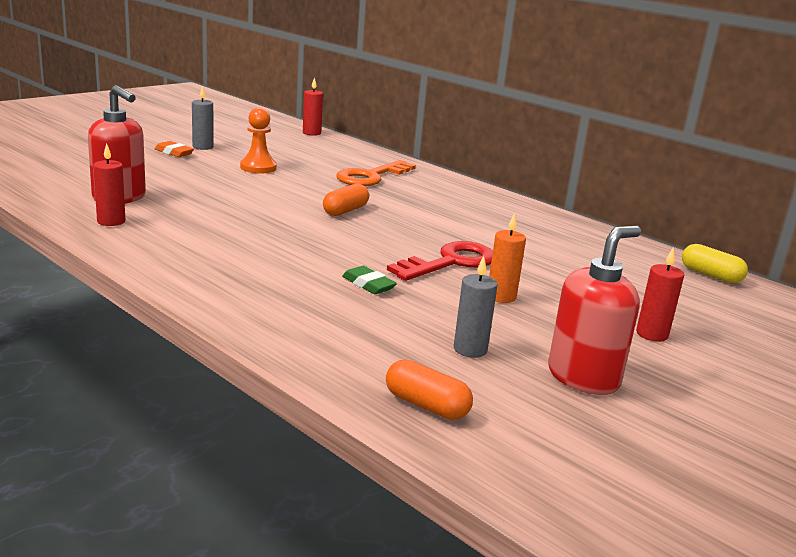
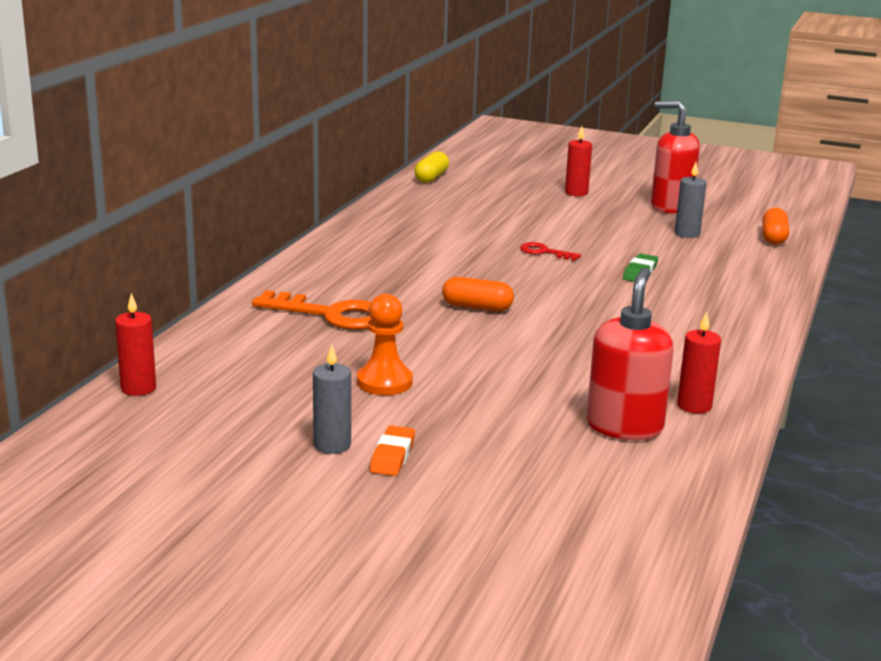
camera: 110 degrees left, 0 degrees up
(450, 262) = (545, 252): red key -> red key, size x0.52
(501, 297) = (586, 232): orange candle -> none

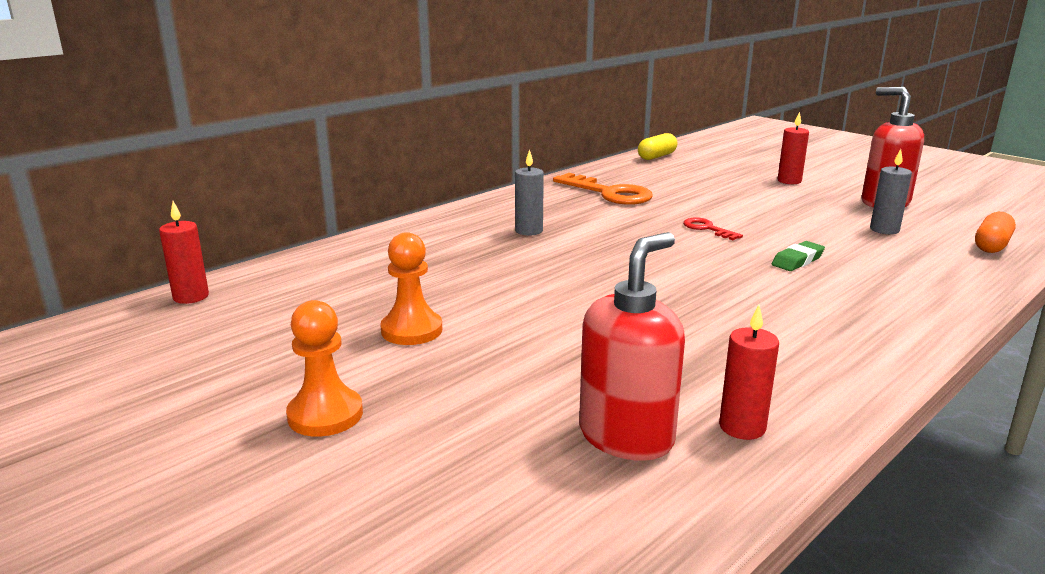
camera: 25 degrees right, 0 degrees up
(330, 314) = (436, 257): orange key -> orange key (609, 193)
(332, 445) = (282, 388): grey candle -> grey candle (529, 231)
(392, 456) = (325, 415): orange eraser -> orange pawn
(477, 307) = (585, 271): orange capsule -> none

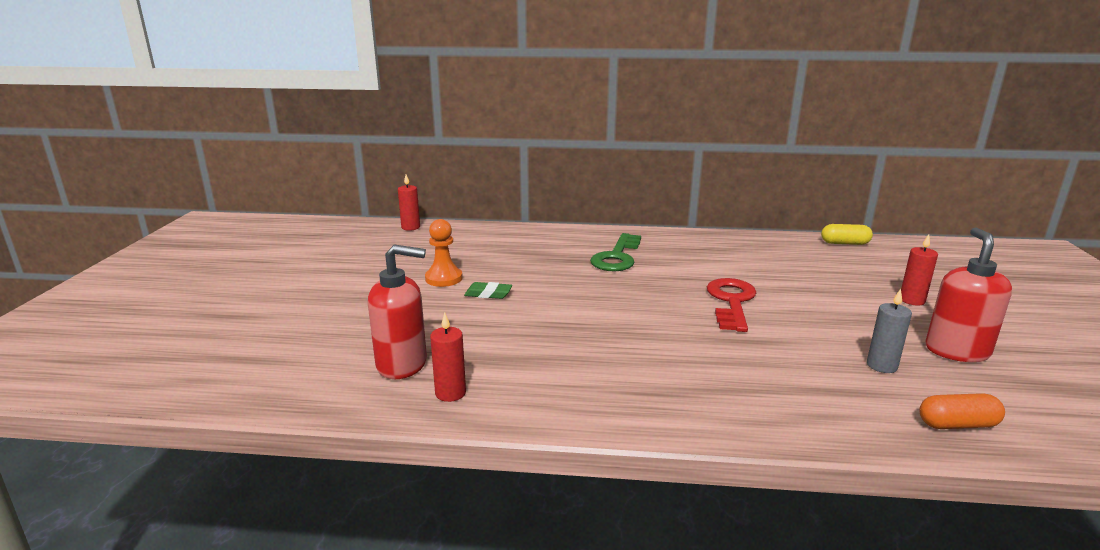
camera: 50 degrees right, 0 degrees up
(325, 415) = (343, 293): orange pawn -> none
(529, 231) = (617, 257): grey candle -> green key
(609, 193) = (730, 254): orange key -> none
(707, 229) = (731, 302): red key -> red key, size x1.93
(797, 261) = (734, 347): green eraser -> green eraser (488, 294)

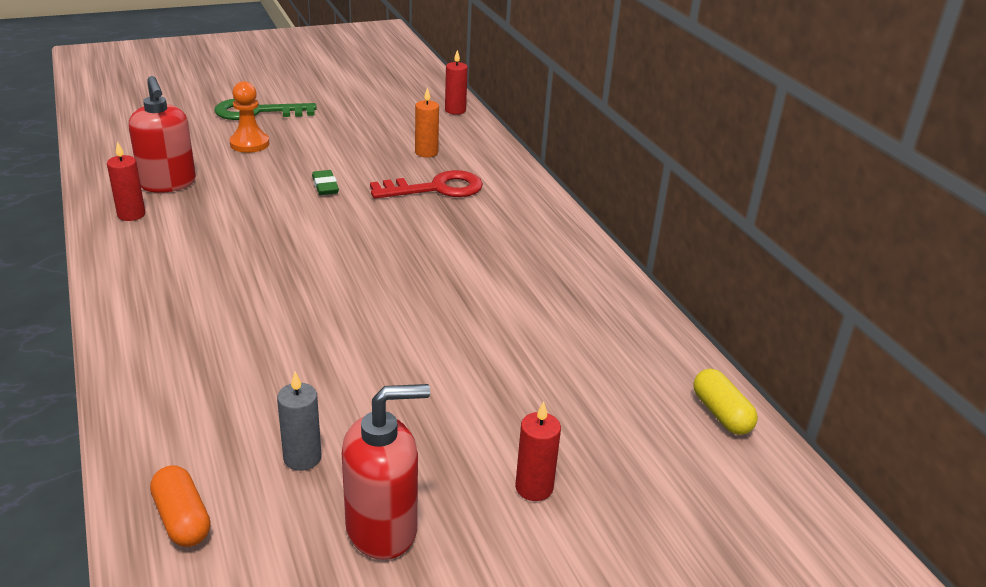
camera: 60 degrees right, 10 degrees up
(444, 278) = (344, 157): orange pawn -> orange pawn (249, 144)
(471, 249) = (426, 152): none -> orange candle
(617, 257) = (482, 235): green key -> green key (257, 112)
(731, 302) = (411, 330): red key -> red key (436, 188)

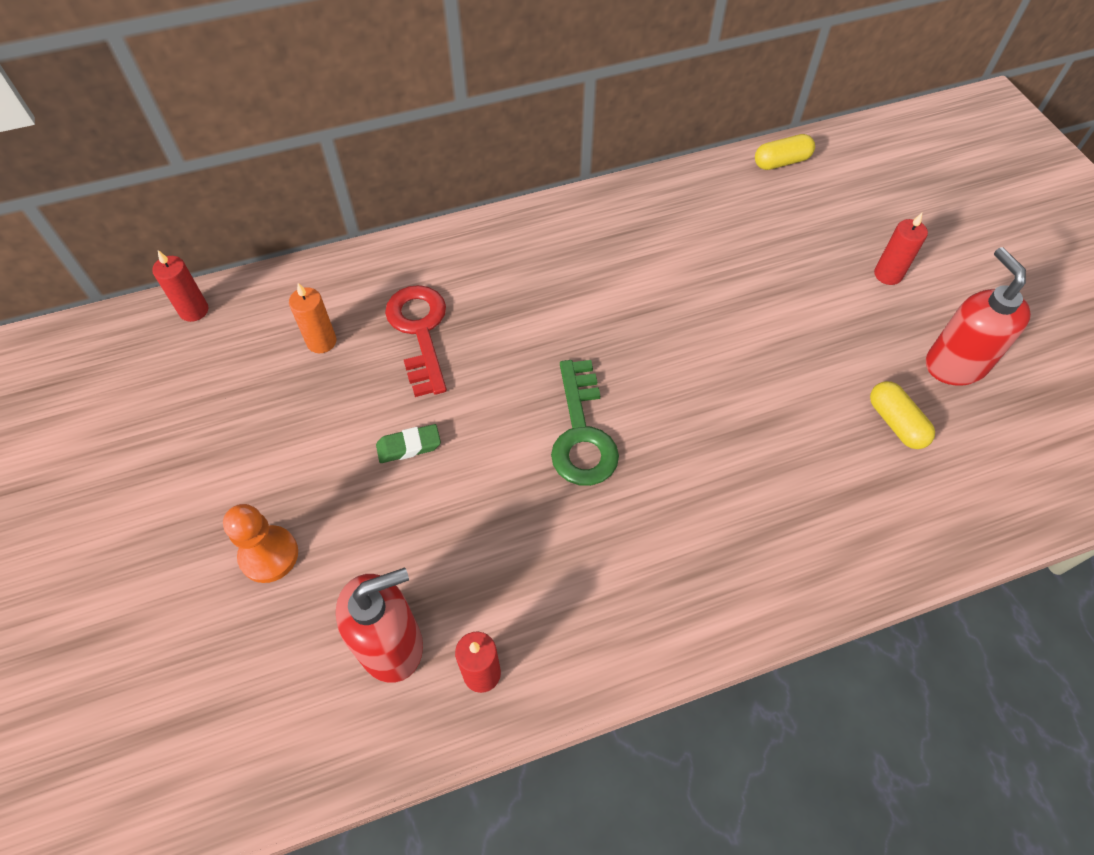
camera: 85 degrees left, 25 degrees up
(182, 519) = (986, 500): orange capsule -> none
(257, 112) = (151, 561): green key -> green key (582, 433)
(302, 458) = (895, 423): grey candle -> yellow capsule

